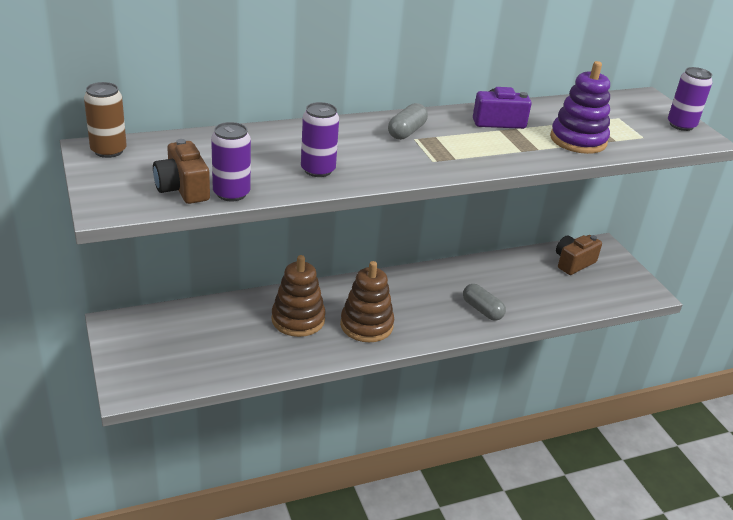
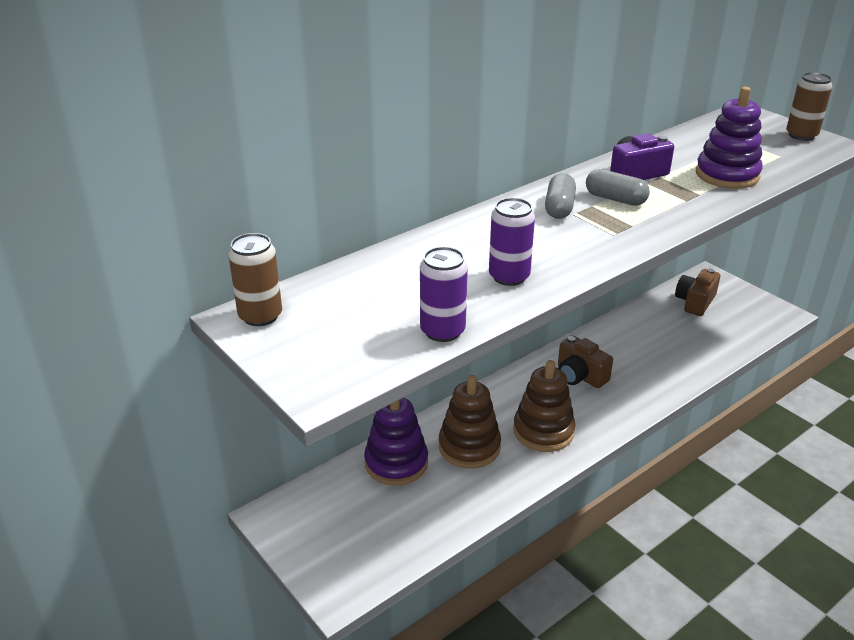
camera: 15 degrees left, 0 degrees up
(183, 189) = (384, 340): brown camera -> brown camera (580, 376)
(232, 315) = (396, 463): none -> purple stacking toy
(482, 310) = (644, 379): grey capsule -> grey capsule (615, 199)
(681, 125) = (801, 135): purple can -> brown can

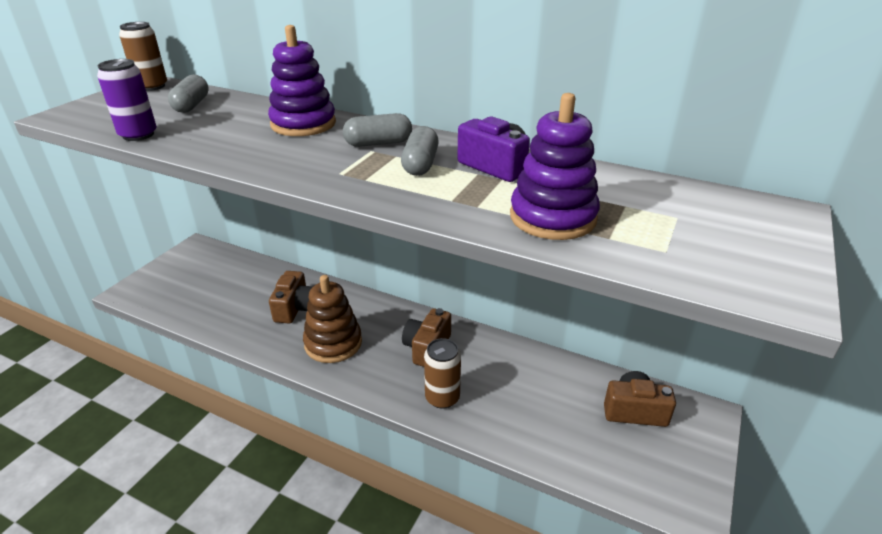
camera: 65 degrees right, 0 degrees up
(367, 292) = (192, 105): none -> grey capsule
(396, 463) = (263, 279): purple stacking toy -> purple stacking toy (303, 124)
(469, 447) = (295, 308): brown stacking toy -> brown camera
(509, 276) = (232, 143): purple can -> none
(801, 135) = (774, 263): brown can -> brown can (442, 398)

